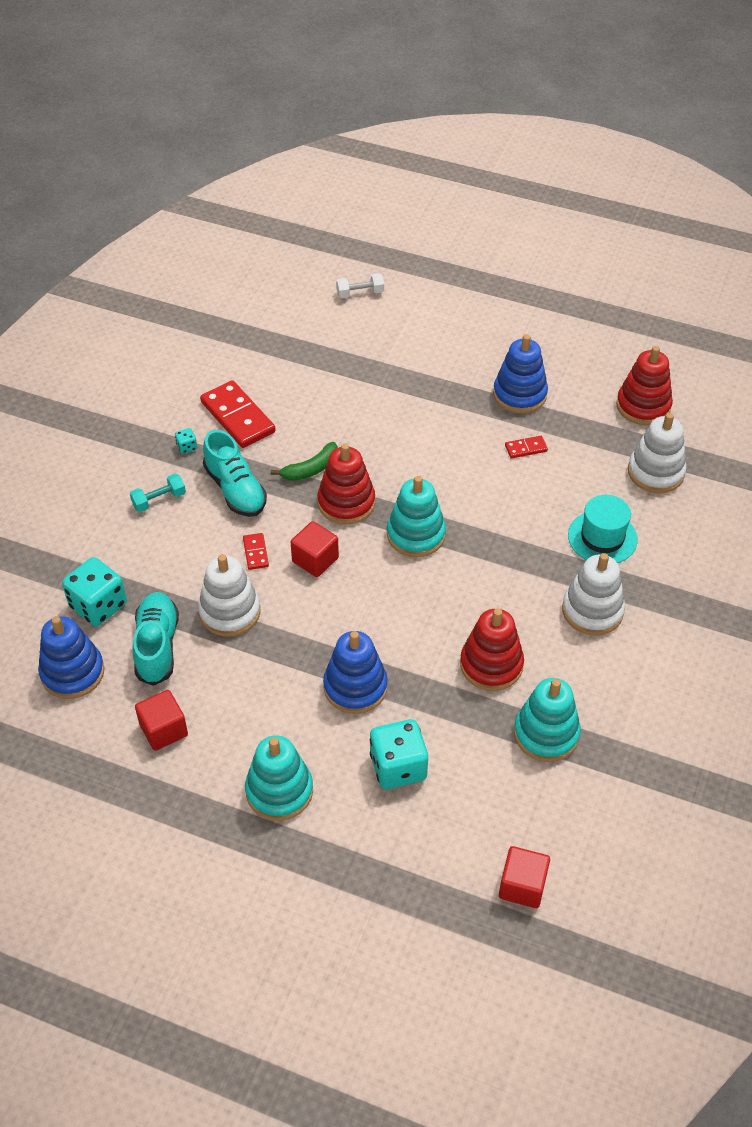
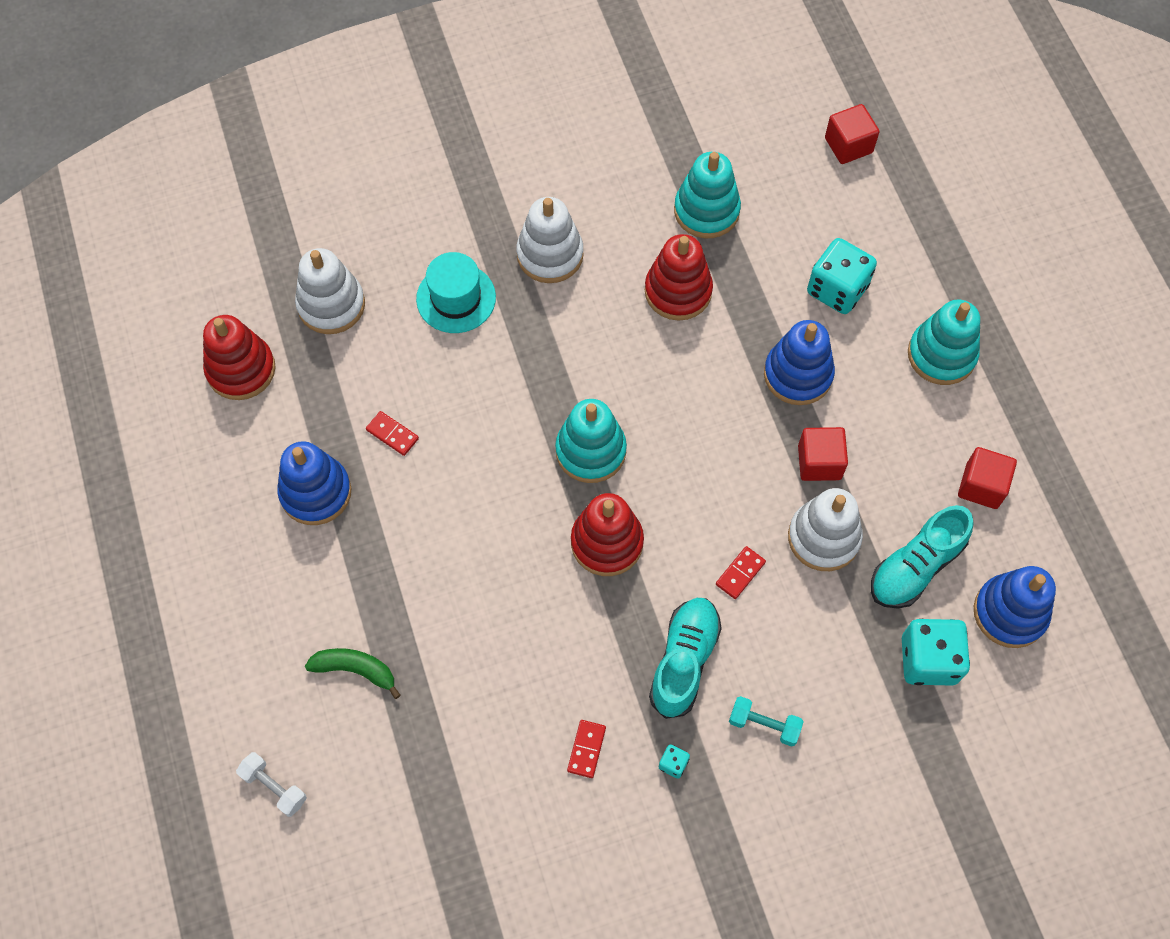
camera: 130 degrees left, 15 degrees up
(238, 417) = (586, 749): red domino -> red domino, size x0.48
(310, 469) = (593, 612): green banana -> green banana (355, 670)
(315, 560) = (699, 514): red cube -> red cube (819, 462)

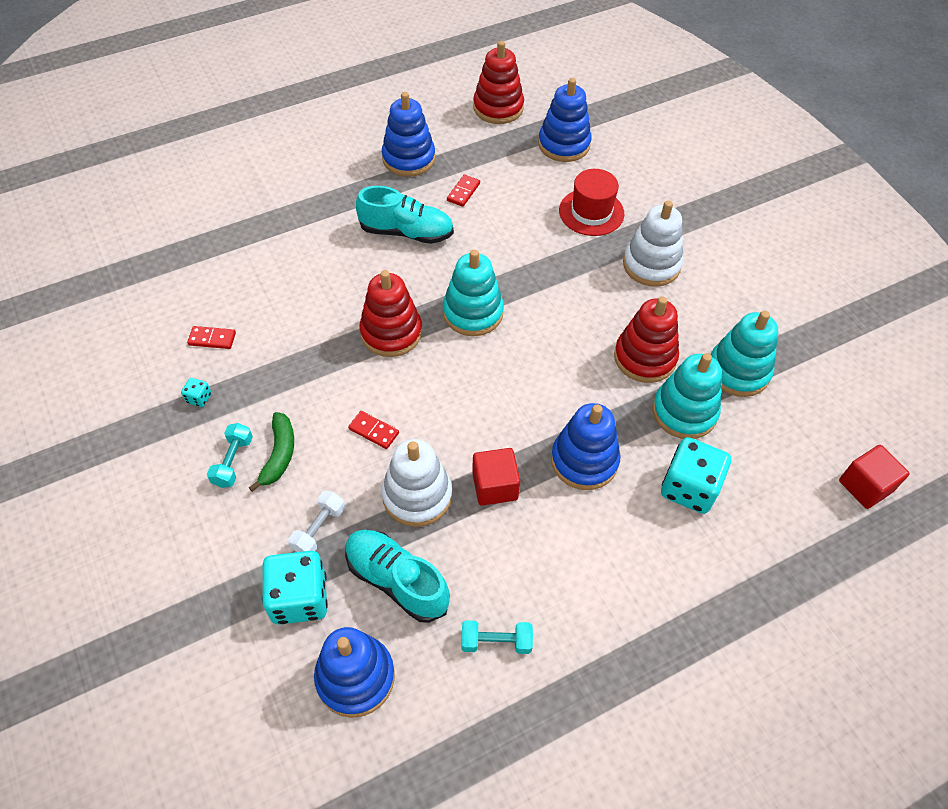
camera: 80 degrees right, 10 degrees down
(274, 787) = (187, 170): white dumbbell -> white dumbbell (319, 529)
(331, 305) = (564, 144): white stacking toy -> blue stacking toy
(355, 670) = (273, 198): green banana -> green banana (279, 454)
(456, 298) = (591, 212): turquoise hat -> red hat
(684, 661) = (289, 397): turquoise shoe -> turquoise shoe (406, 232)
(941, 355) = (642, 592): turquoise stacking toy -> turquoise stacking toy (684, 412)
(981, 486) = (496, 641): red cube -> turquoise dumbbell

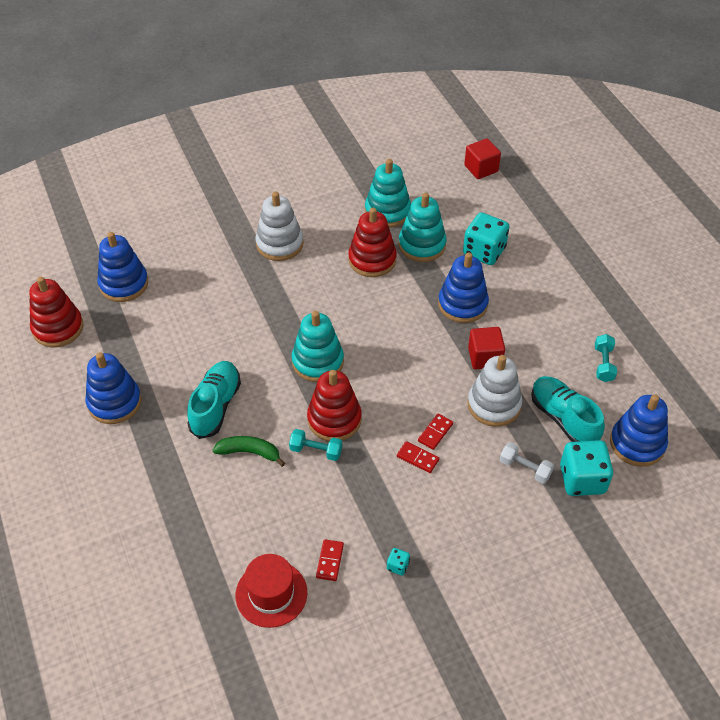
camera: 85 degrees left, 5 degrees down
(233, 461) = (464, 533): turquoise dumbbell -> turquoise dumbbell (316, 450)
(279, 454) = (457, 499): green banana -> green banana (249, 452)
(397, 580) = (563, 419): turquoise shoe -> turquoise shoe turned 105 degrees clockwise
(463, 192) = (171, 361): red domino -> red domino (417, 458)
(591, 212) = (214, 274): red hat -> red hat (271, 594)

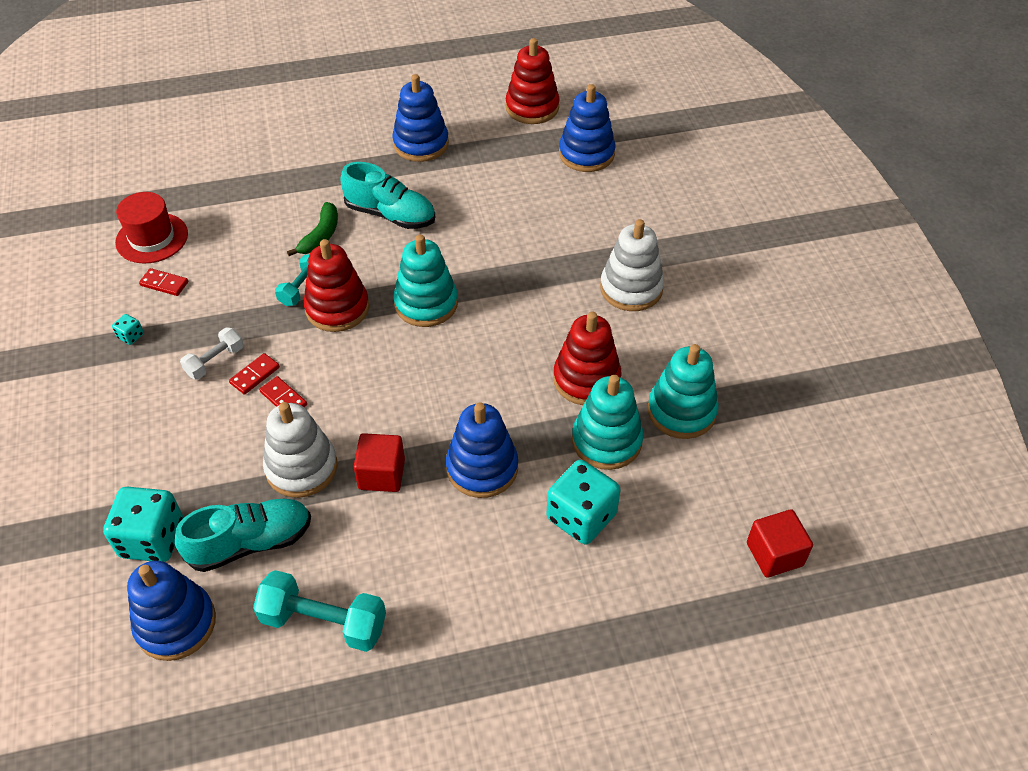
camera: 100 degrees right, 0 degrees up
(525, 468) = (195, 479): white dumbbell -> white dumbbell (215, 361)
(603, 364) = (324, 622): turquoise dumbbell -> turquoise dumbbell, size x1.68

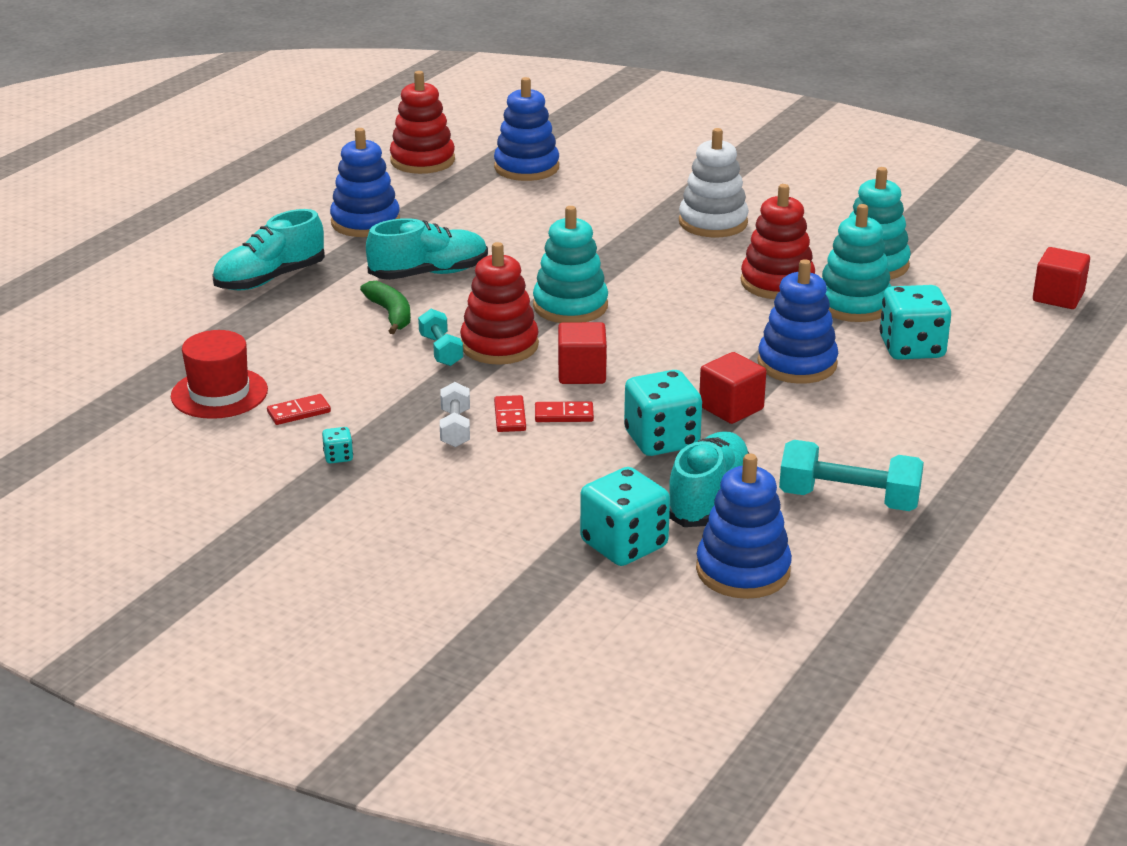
camera: 45 degrees left, 20 degrees down
(301, 467) = (661, 440): white stacking toy -> turquoise dice
(304, 160) = (270, 279): none -> turquoise shoe
(324, 622) = (848, 499): turquoise dumbbell -> turquoise dumbbell turned 45 degrees clockwise
(345, 369) = (582, 373): none -> red cube

